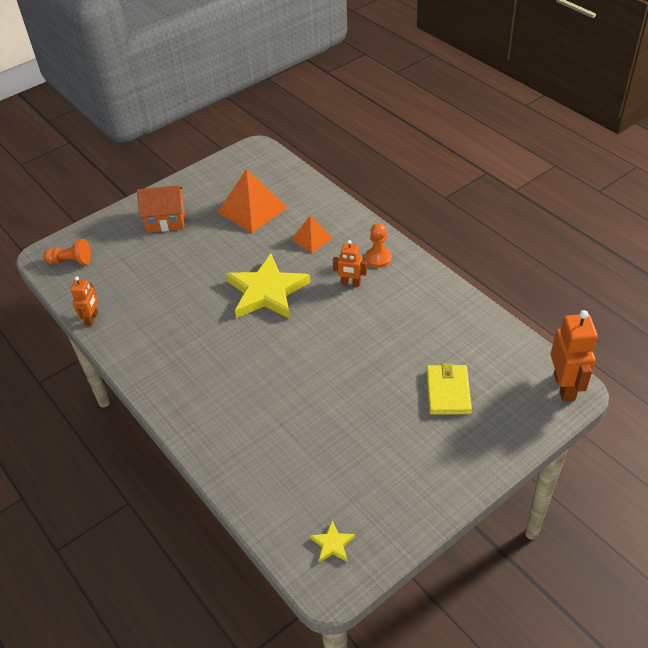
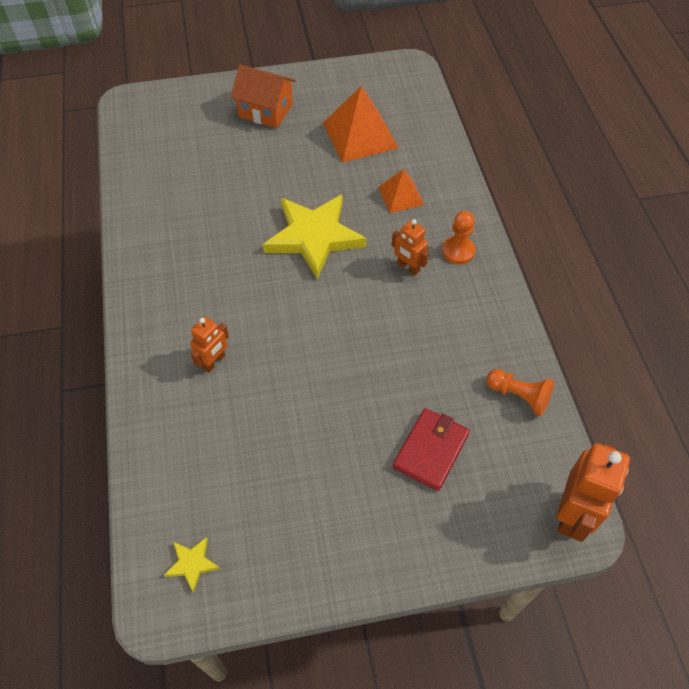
camera: 25 degrees right, 10 degrees up
(71, 261) = (148, 118): orange pawn -> orange pawn (519, 396)
(92, 318) = (127, 189): orange robot -> orange robot (214, 362)
(448, 391) = (431, 450): yellow wallet -> red wallet

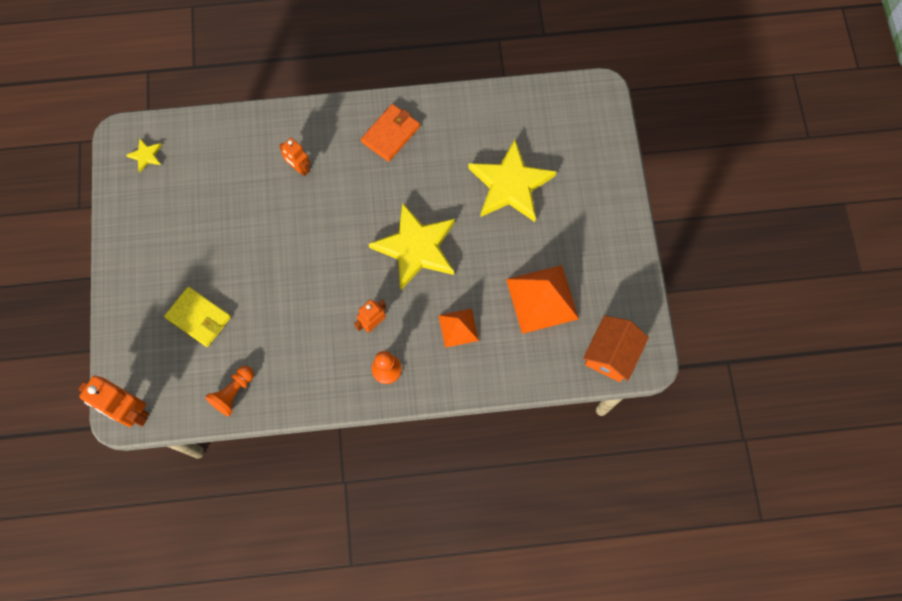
camera: 95 degrees right, 15 degrees up
(168, 272) = (390, 134): none -> orange wallet
(235, 164) = (510, 185): none -> yellow star
(265, 111) = (581, 213): orange house -> orange house (611, 354)
(431, 450) = (199, 317): red wallet -> yellow wallet

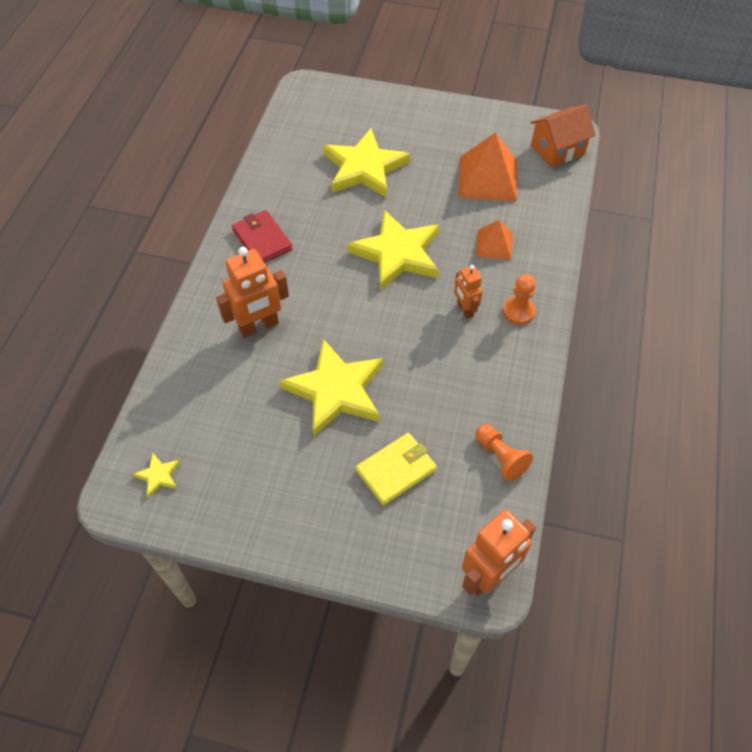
camera: 70 degrees left, 15 degrees down
(257, 249) = (336, 390): none -> yellow star
(299, 168) = (259, 326): orange robot -> orange robot, size x1.70
(390, 134) = (262, 240): orange wallet -> red wallet
(611, 354) = (557, 149): orange house -> orange house turned 75 degrees counterclockwise

